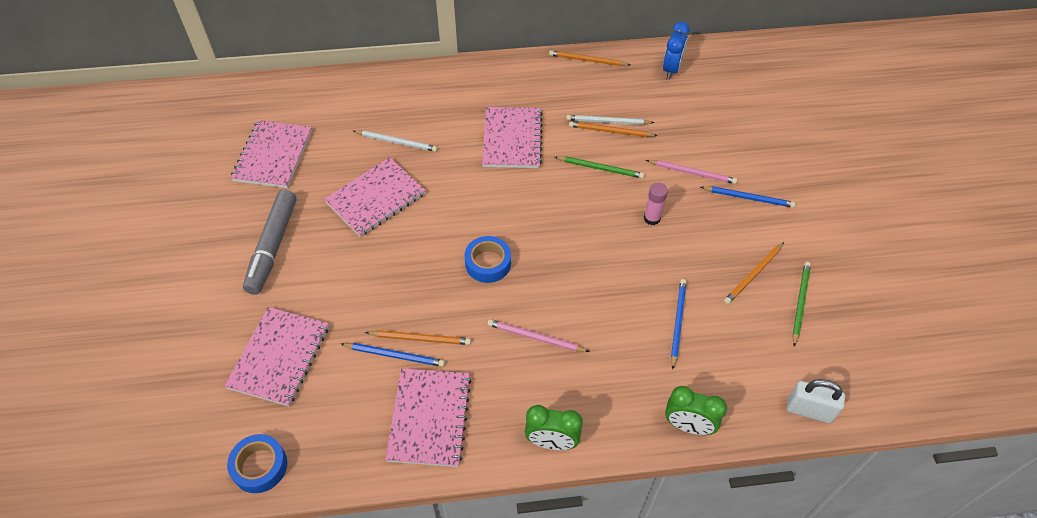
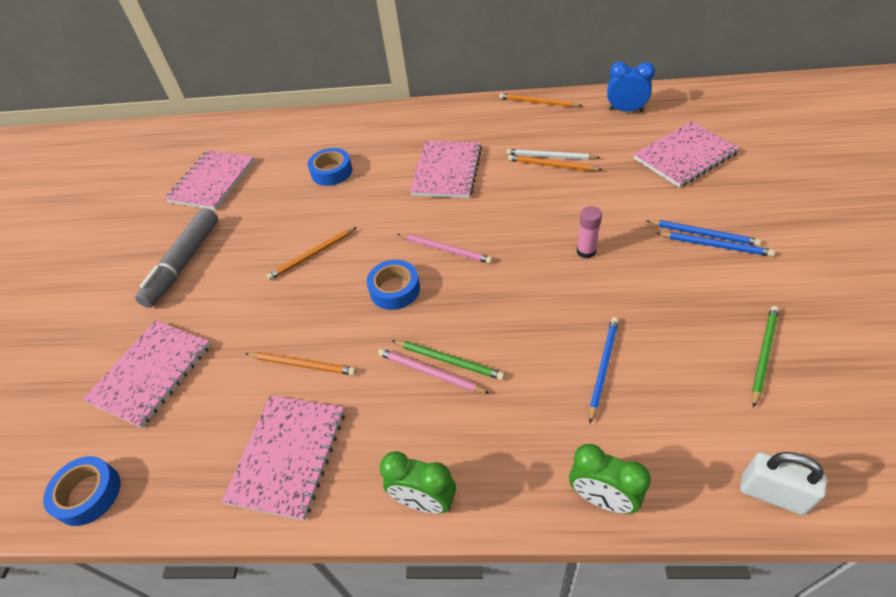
camera: 15 degrees right, 5 degrees down
(376, 198) = (297, 222): pink notebook -> pink notebook (685, 156)
(395, 355) = (270, 381): blue pencil -> blue pencil (715, 245)
(397, 142) = (331, 172): white pencil -> blue tape
(600, 168) = (535, 200): green pencil -> green pencil (449, 361)
(671, 69) = (625, 110): blue clock -> blue clock turned 105 degrees counterclockwise
(692, 173) = (638, 207): pink pencil -> pink pencil (445, 249)
(753, 275) = (703, 318): orange pencil -> orange pencil (312, 255)

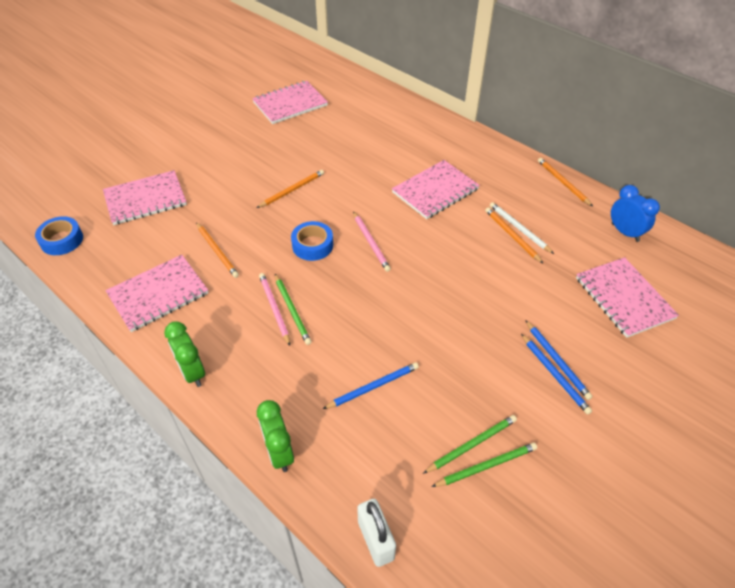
camera: 35 degrees right, 0 degrees up
(183, 263) = (223, 146): grey marker -> none
(312, 255) = (292, 190): orange pencil -> orange pencil turned 135 degrees clockwise
(331, 172) = (363, 143): blue tape -> none
(586, 251) = (457, 310): pink glue stick -> none
(685, 156) = (624, 298): pink notebook -> pink notebook turned 60 degrees clockwise
(733, 347) = (472, 444): none -> green pencil

